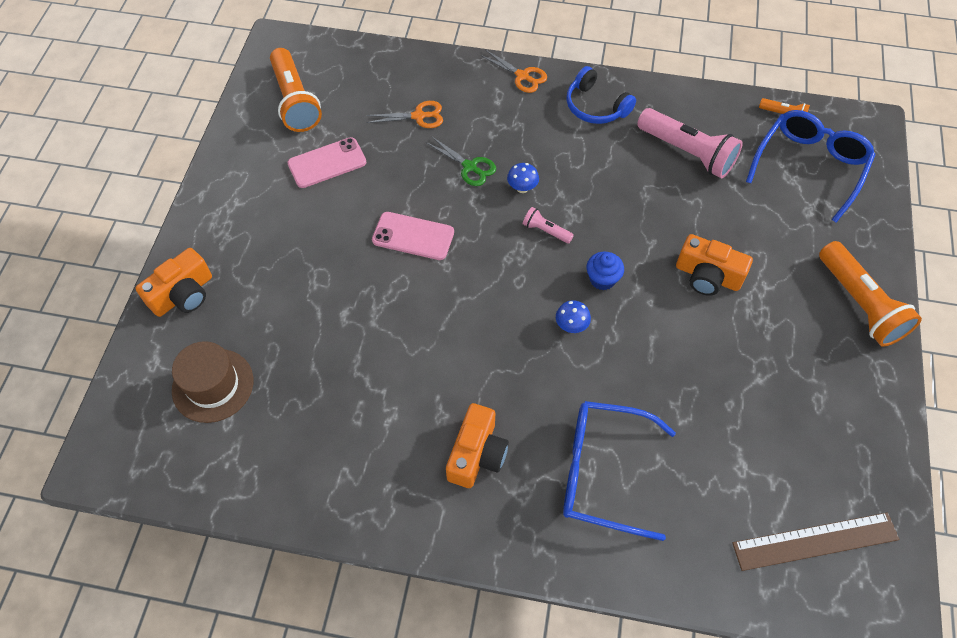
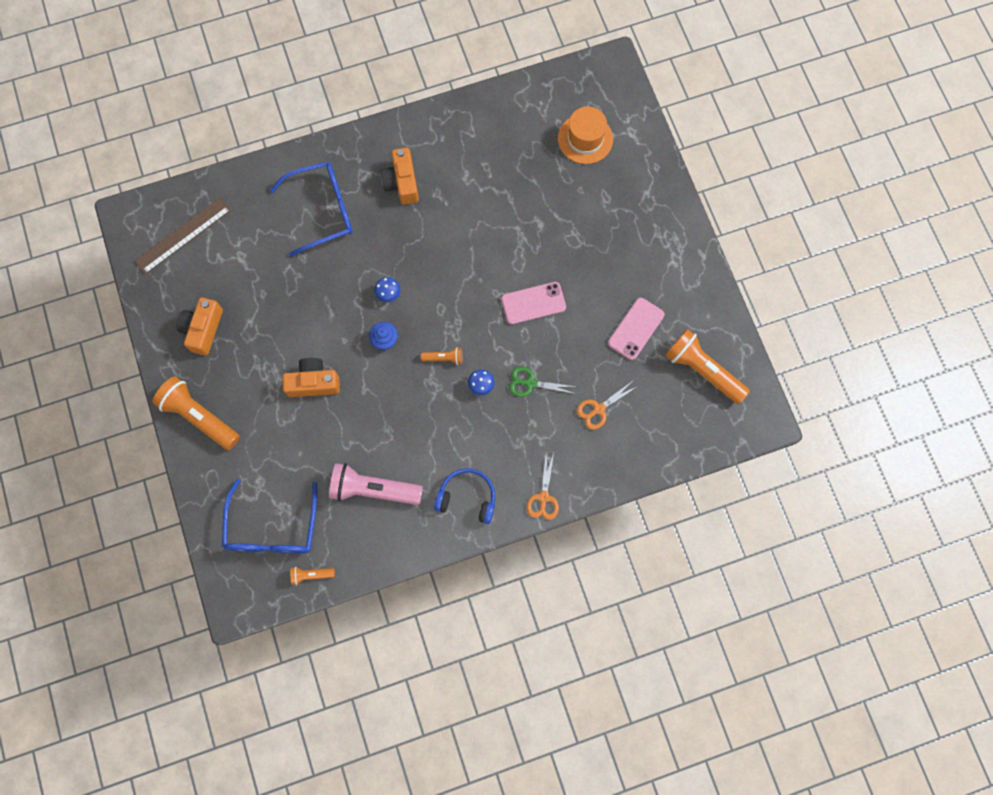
camera: 150 degrees right, 15 degrees up
(183, 294) = (651, 181): orange camera -> orange camera (203, 329)
(213, 385) = (585, 139): brown hat -> orange hat
(522, 76) = (543, 497): orange scissors -> orange scissors turned 90 degrees counterclockwise
(546, 231) = (444, 358): pink flashlight -> orange flashlight

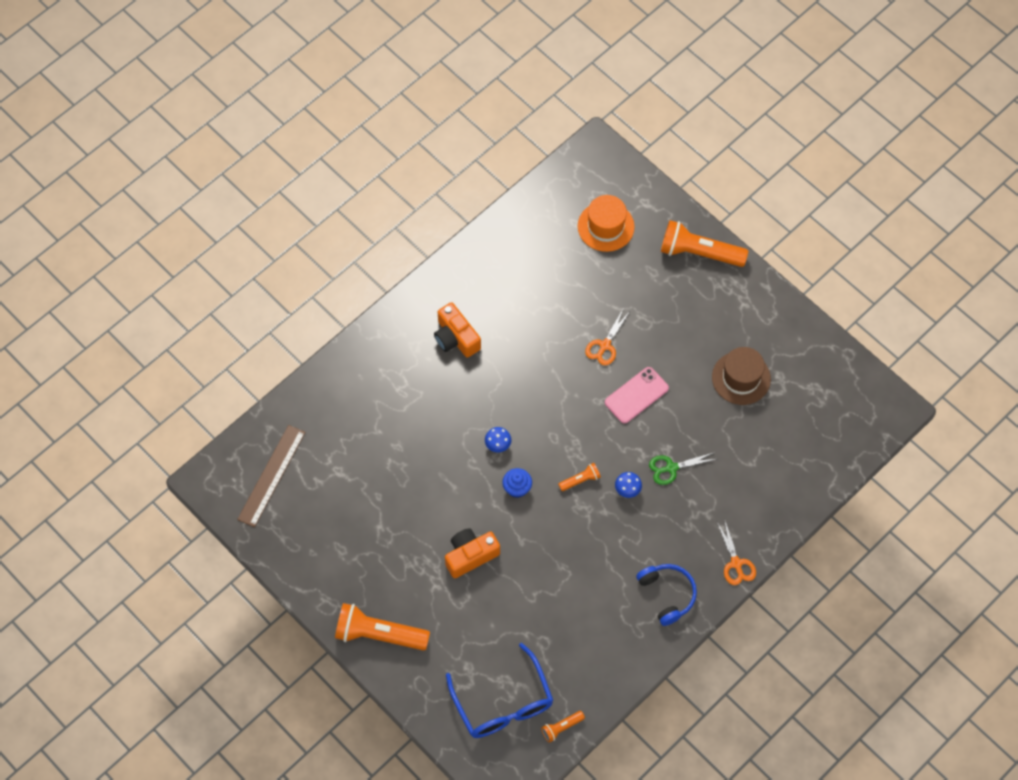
camera: 25 degrees left, 10 degrees down
(203, 329) = (338, 553): orange camera -> none
(323, 210) = (394, 395): blue glasses -> none
(373, 489) = (577, 626): pink flashlight -> none
(467, 497) = (667, 594): blue headphones -> blue headphones turned 75 degrees clockwise
(599, 409) = (745, 463): orange scissors -> orange scissors (605, 345)
(636, 329) = (741, 378): pink phone -> brown hat
(702, 370) = (819, 389): orange flashlight -> orange flashlight (699, 252)

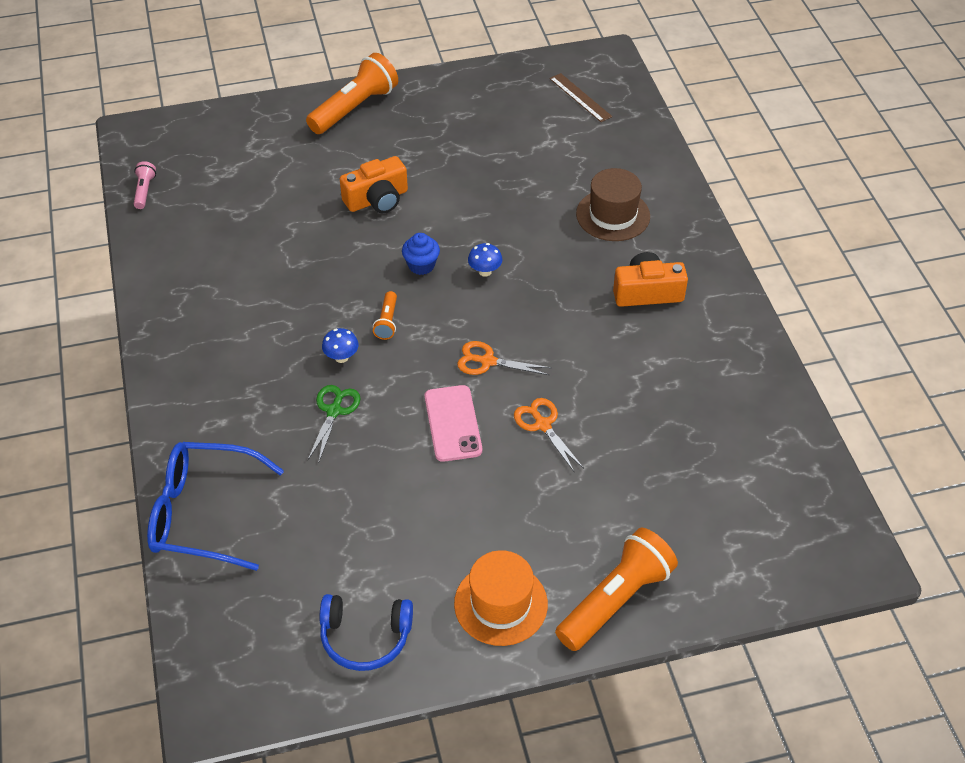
camera: 120 degrees right, 15 degrees down
(271, 475) = (580, 97): brown ruler -> brown ruler, size x0.66
(470, 555) = (377, 199): orange camera -> orange camera turned 60 degrees clockwise
(503, 703) = (208, 161): blue glasses -> blue glasses (202, 513)
(561, 727) = (145, 191): orange flashlight -> pink flashlight
(606, 226) = (721, 510): orange hat -> orange hat (500, 604)
(667, 594) = (194, 334): blue headphones -> blue headphones (365, 637)
(736, 563) = (170, 413): orange scissors -> orange scissors (488, 361)
(741, 378) = (395, 547): brown hat -> brown hat (613, 215)

